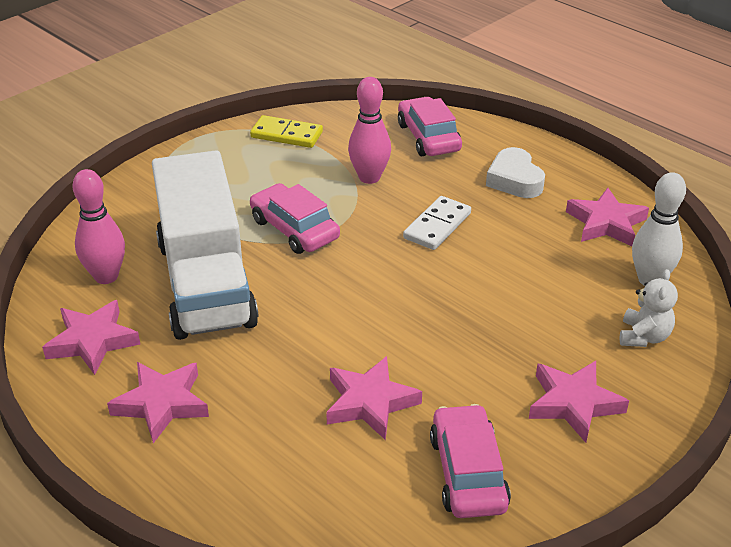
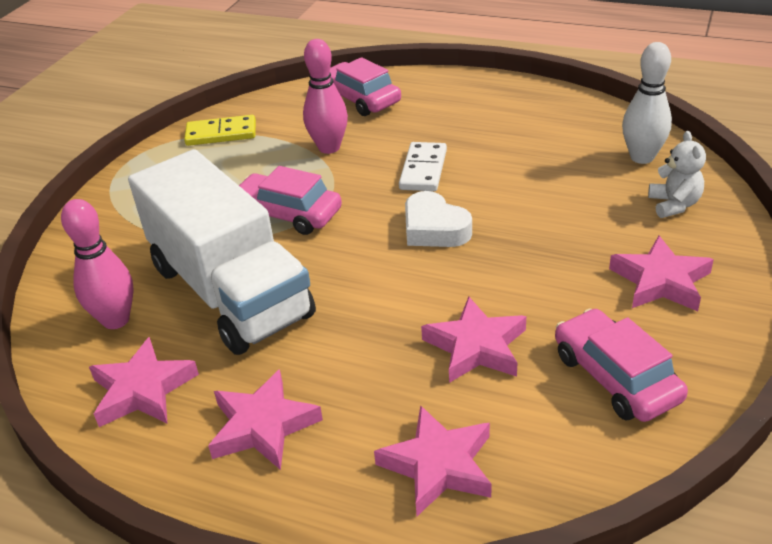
camera: 20 degrees left, 0 degrees up
(514, 180) = (464, 112): white heart -> white heart (434, 229)
(606, 223) = (569, 123): pink star -> pink star (438, 465)

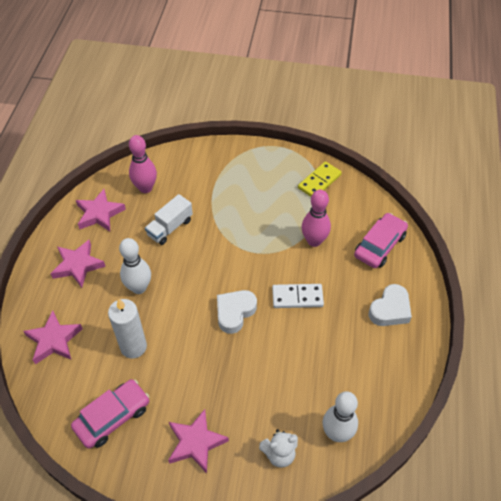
camera: 75 degrees right, 15 degrees up
(221, 134) = (319, 181): yellow domino -> yellow domino turned 60 degrees clockwise
(230, 291) = (170, 227): white truck -> white truck, size x0.45
(288, 213) = (240, 236): pink car -> none
(350, 336) = (139, 288): none -> white bowling pin
(464, 102) = (390, 309): none -> white heart
(476, 346) = (133, 347): pink star -> white candle

